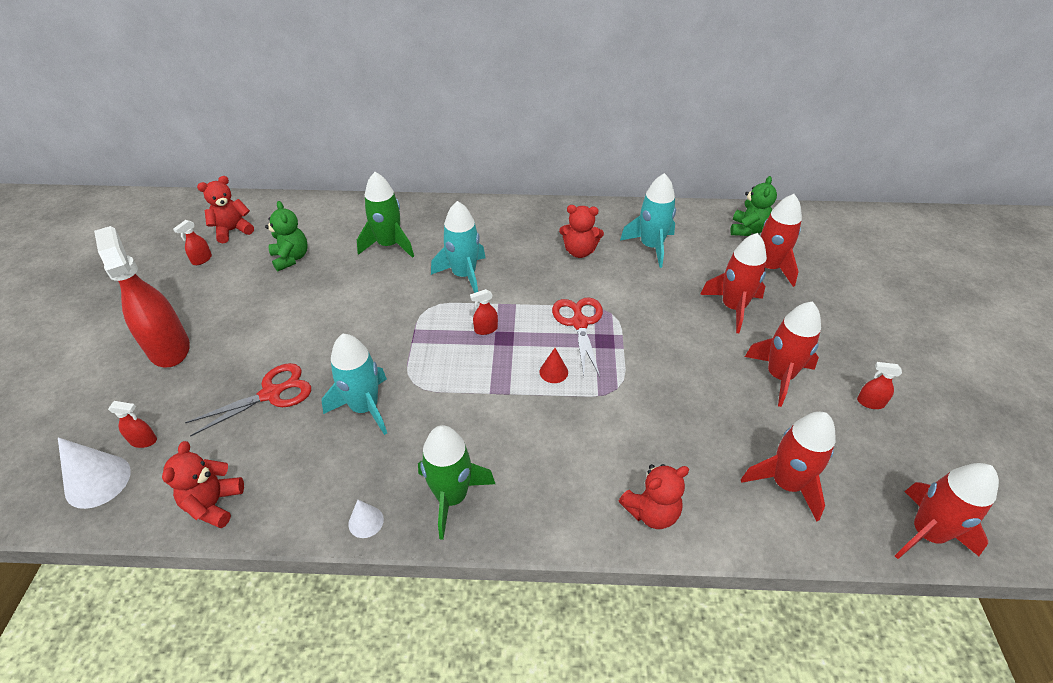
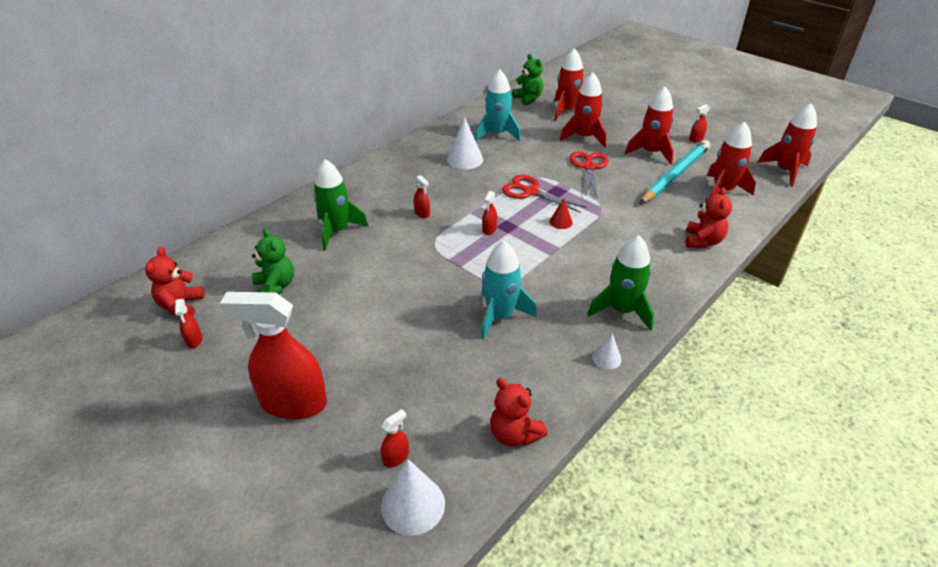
camera: 50 degrees left, 5 degrees down
(271, 394) = (429, 359): red scissors -> red scissors (589, 167)
(291, 258) = (275, 286): green teddy bear -> green teddy bear turned 45 degrees clockwise
(464, 275) = (422, 213): turquoise rocket -> red spray bottle
(579, 251) = (465, 159): red teddy bear -> white cone
(761, 421) = (675, 175): none -> turquoise pencil

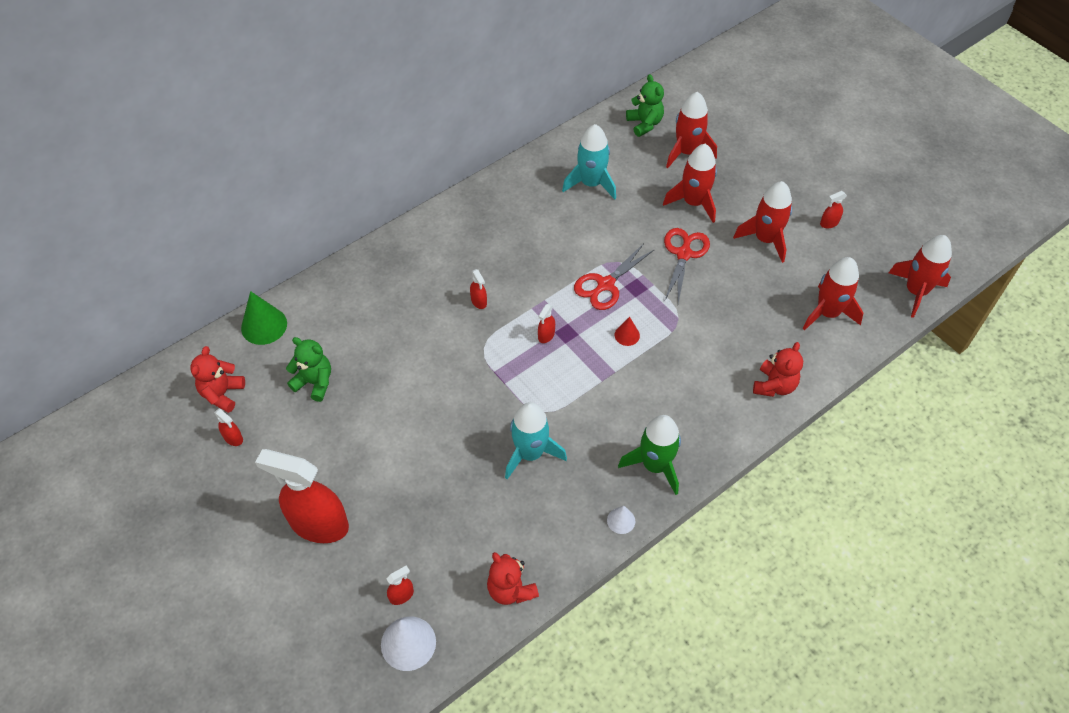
camera: 10 degrees right, 15 degrees up
(194, 340) = (233, 438): red spray bottle -> red spray bottle turned 45 degrees counterclockwise
(221, 250) = (264, 325): none -> green cone
(275, 286) = (314, 382): green teddy bear -> green teddy bear turned 45 degrees counterclockwise
(337, 231) = (384, 314): green rocket -> none
(465, 159) = (543, 222): white cone -> none
(530, 192) = (605, 285): red scissors -> red scissors turned 90 degrees counterclockwise
(675, 175) = (781, 280): turquoise pencil -> none

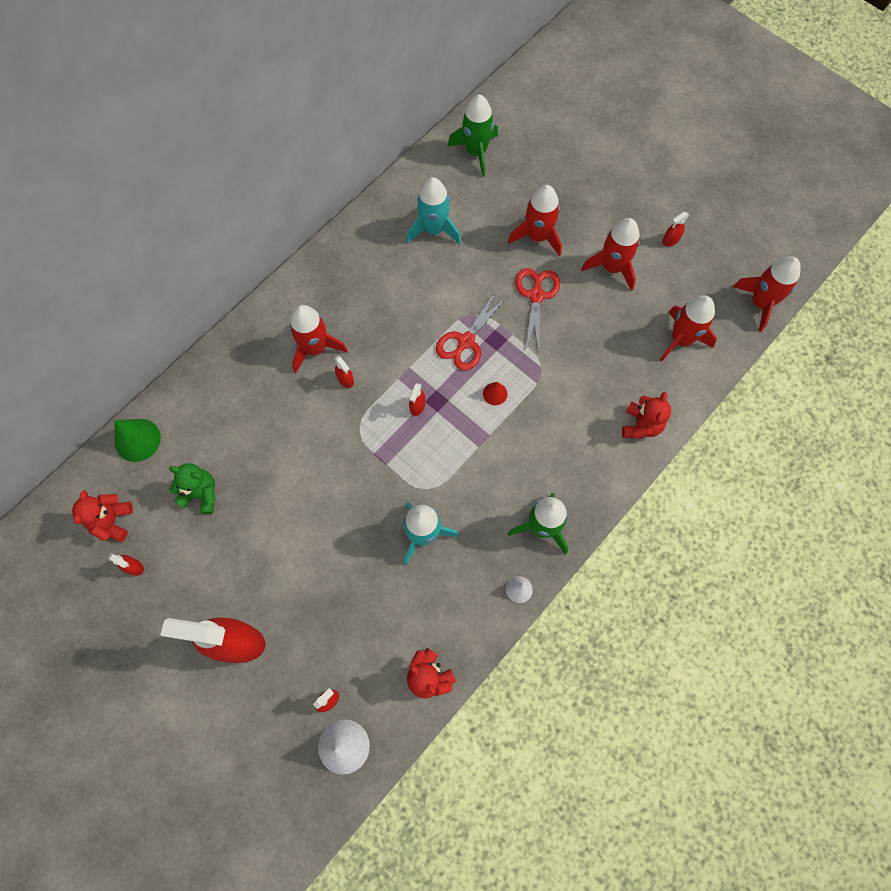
camera: 10 degrees left, 15 degrees up
(644, 124) = (476, 152): green teddy bear -> green rocket
(686, 152) = (522, 179): red rocket -> red rocket (315, 348)

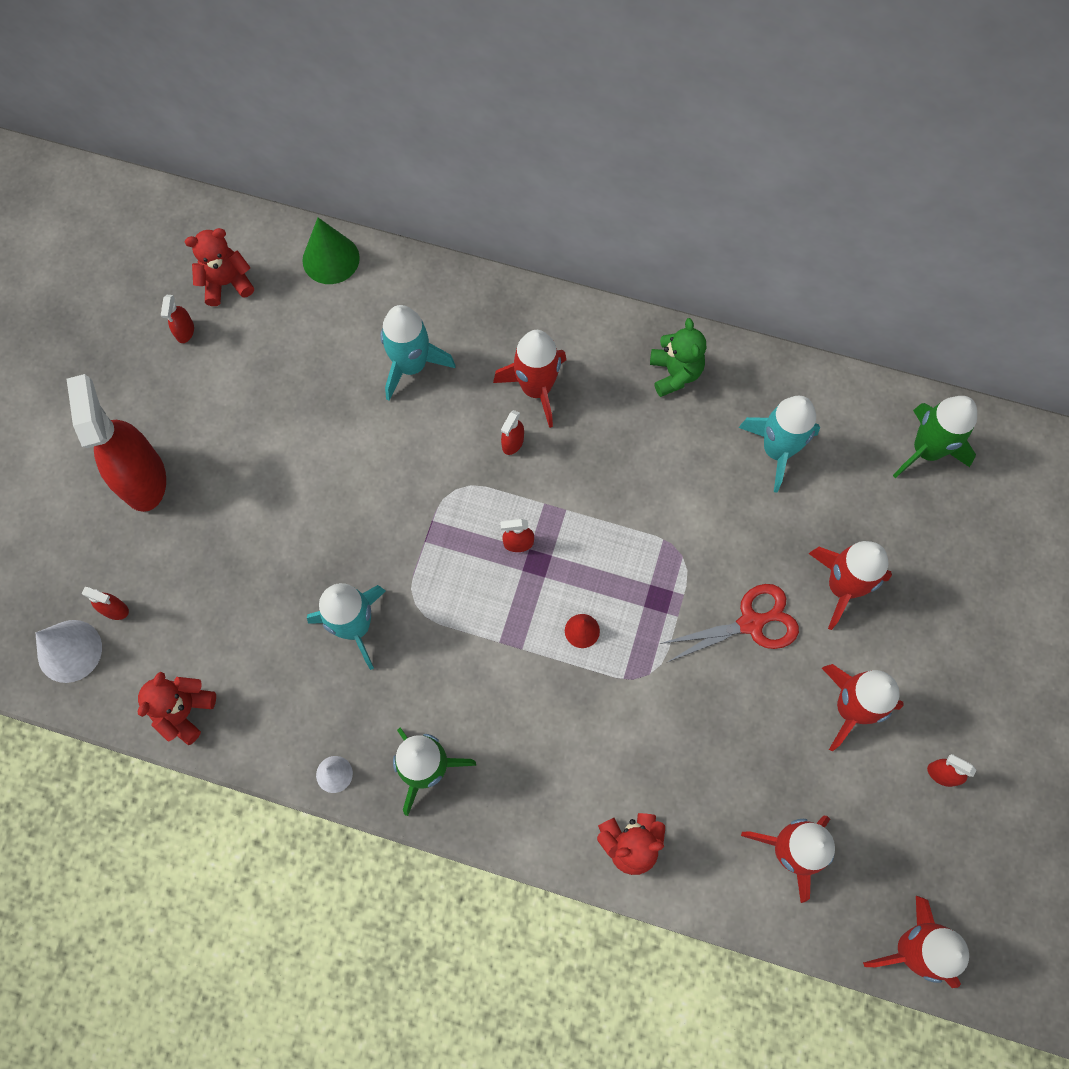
camera: 65 degrees right, 0 degrees up
(201, 494) = (297, 356): green teddy bear -> green teddy bear (675, 373)
(253, 420) = (411, 365): none -> turquoise rocket
(466, 342) = (636, 562): red scissors -> none

